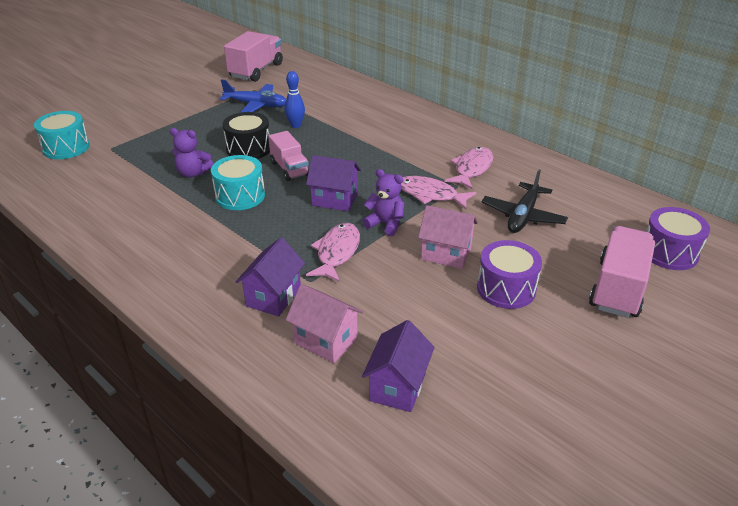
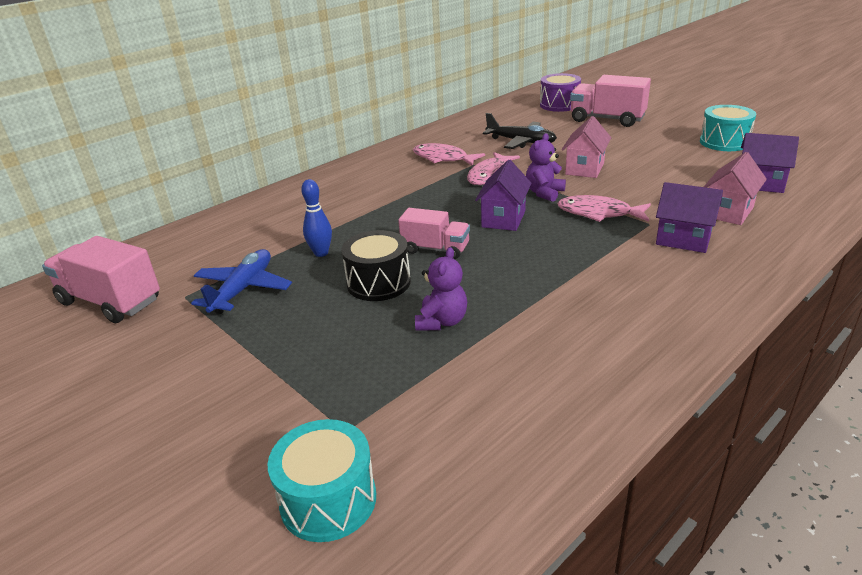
camera: 85 degrees left, 5 degrees down
(240, 196) = (500, 277): turquoise drum -> turquoise drum (724, 142)
(289, 169) = (435, 249): pink truck -> pink truck turned 45 degrees clockwise
(506, 288) = (622, 149): purple drum -> none

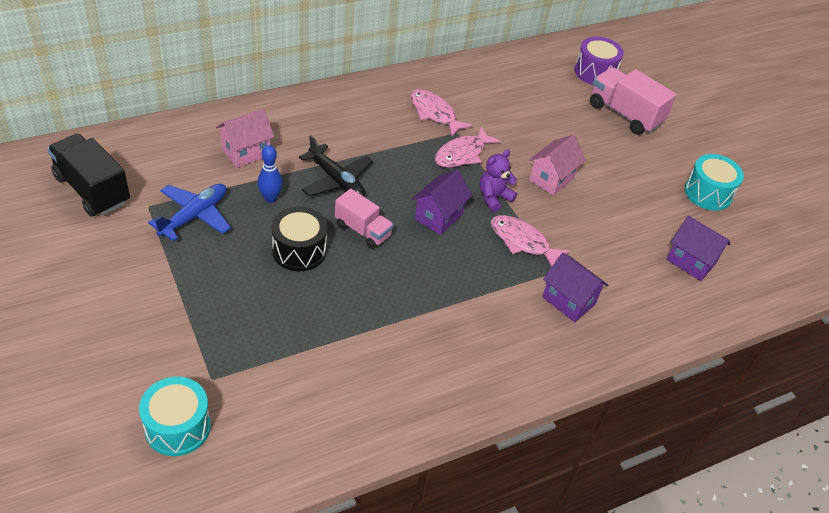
camera: 10 degrees right, 15 degrees up
(110, 301) = (92, 190): pink truck -> black truck
(442, 321) = (325, 310): purple teddy bear -> none
(521, 142) = (520, 117): black plane -> black plane (336, 180)
(728, 212) = (633, 284): pink house -> pink house (246, 152)

